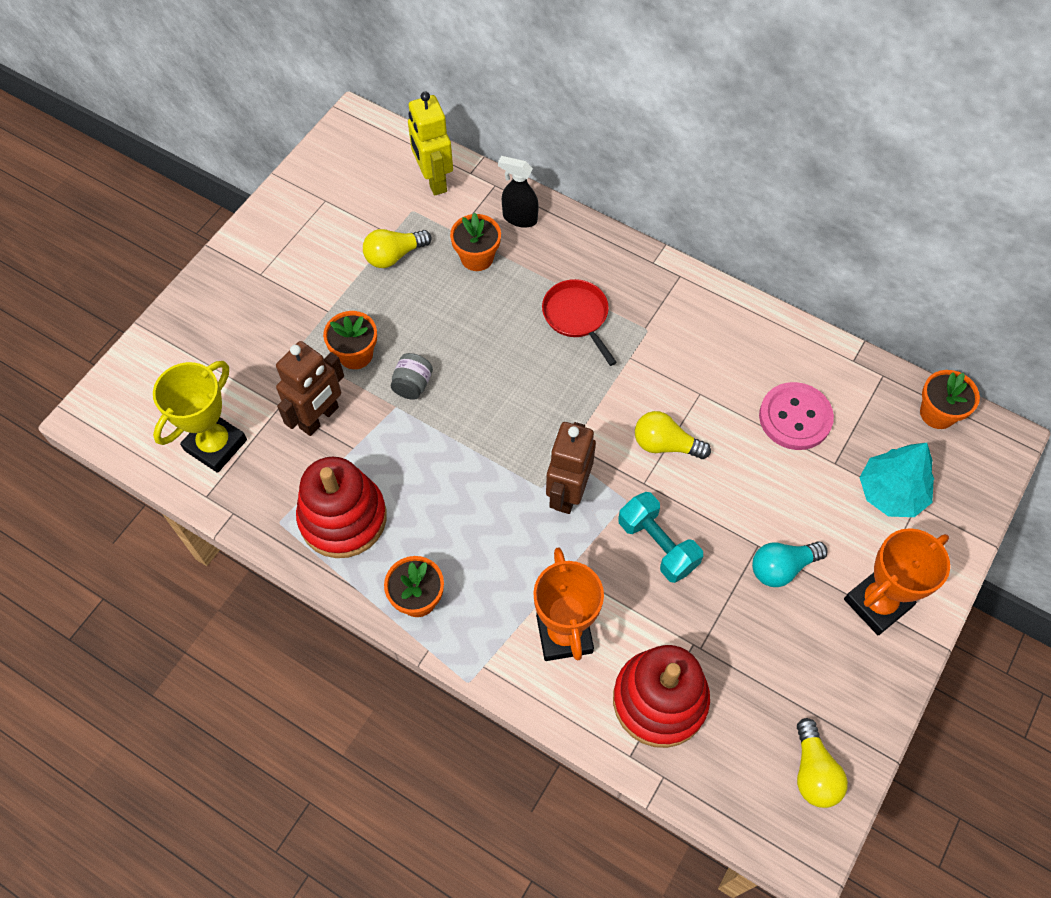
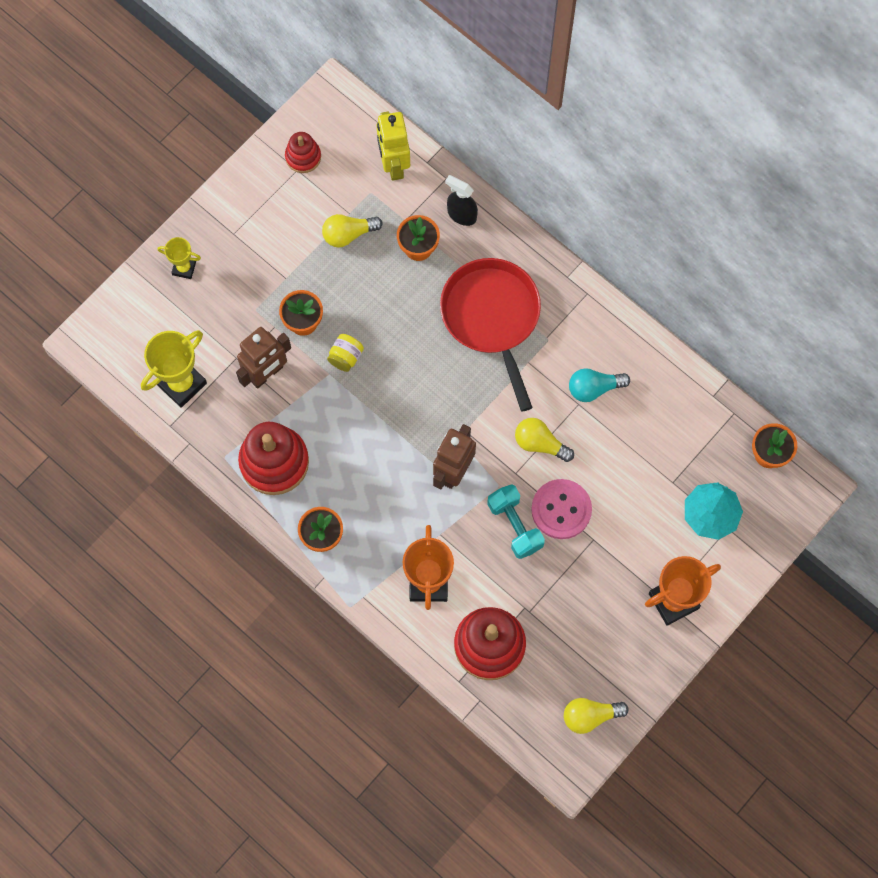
camera: 10 degrees right, 10 degrees up
(205, 318) = (184, 268): none -> yellow trophy
(330, 187) = (303, 157): none -> red stacking toy
(412, 385) = (346, 357): grey jar -> yellow jar
(577, 316) = (492, 317): red pan -> red pan, size x1.79
(782, 567) = (607, 560): turquoise light bulb -> turquoise light bulb (594, 388)
(795, 417) = (651, 438): pink button -> pink button (561, 510)
(813, 772) = (590, 716): yellow light bulb -> yellow light bulb turned 75 degrees clockwise

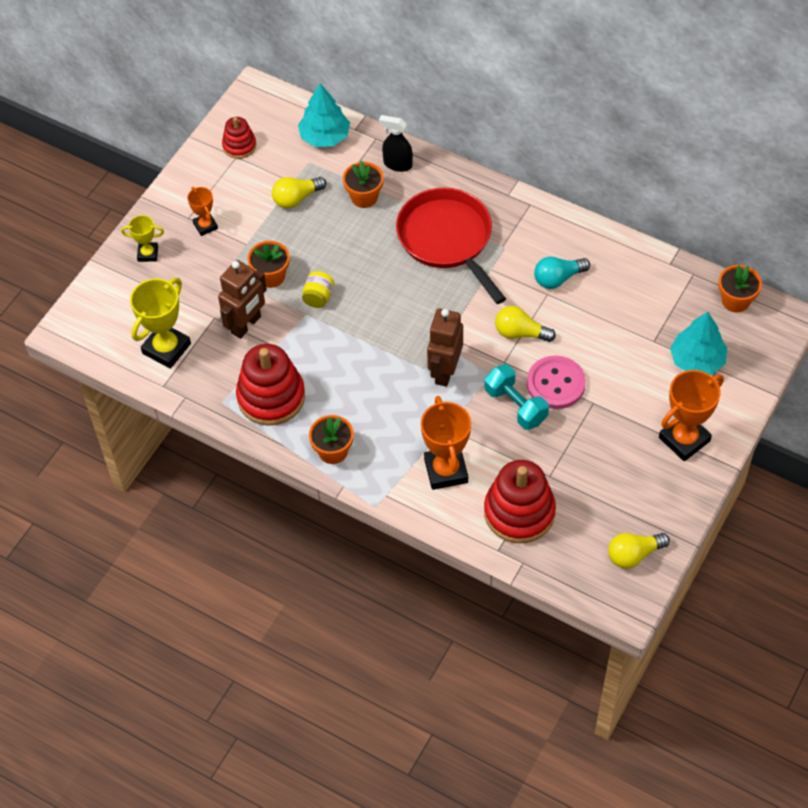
camera: 10 degrees left, 15 degrees down
(249, 247) = (205, 226): none -> orange trophy
(394, 165) = (325, 136): yellow robot -> turquoise tree

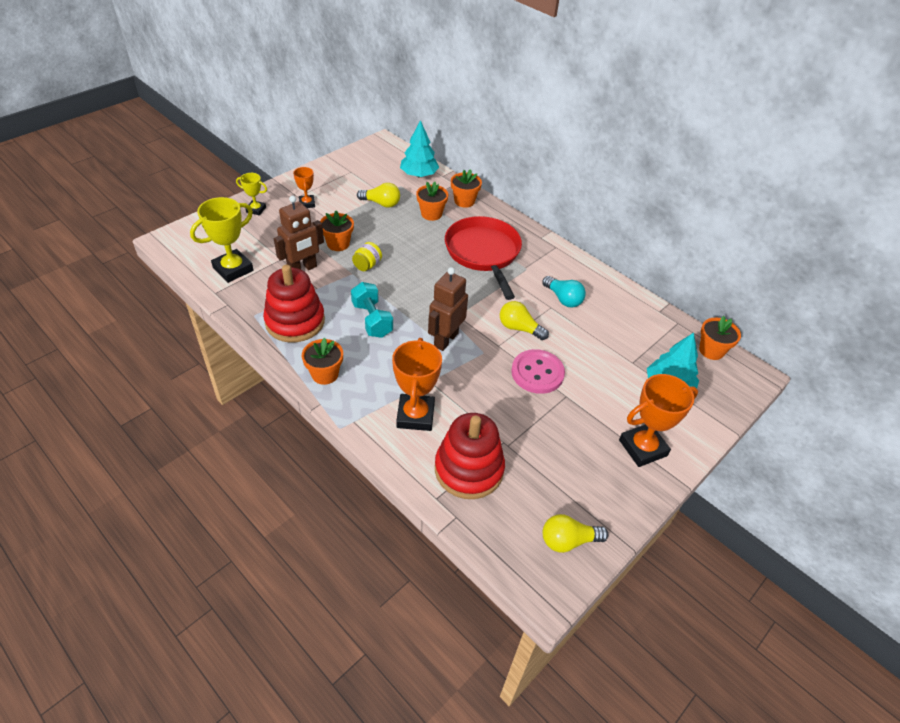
camera: 10 degrees right, 10 degrees down
(239, 145) = (356, 166): red stacking toy -> none
(296, 198) = (381, 203): yellow light bulb -> yellow light bulb turned 150 degrees counterclockwise
(397, 164) = (464, 201): black spray bottle -> orange flower pot
(515, 405) = (496, 380): turquoise dumbbell -> turquoise dumbbell (372, 320)
(558, 278) = (563, 299): turquoise light bulb -> turquoise light bulb turned 120 degrees counterclockwise

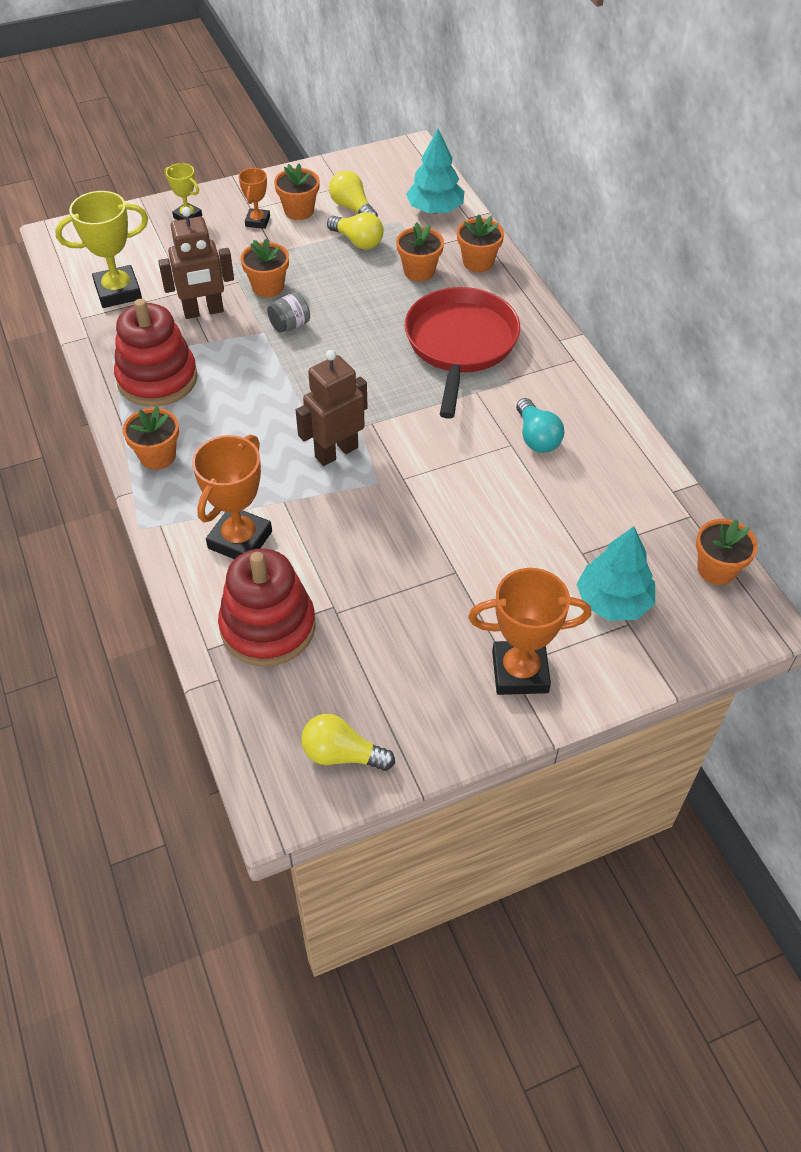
camera: 25 degrees right, 5 degrees up
(331, 192) = (299, 211): none -> orange flower pot
(367, 265) = (290, 325): yellow jar -> grey jar
(372, 320) = (255, 401): turquoise dumbbell -> none
(519, 328) = (447, 463): yellow light bulb -> yellow light bulb (352, 208)
(537, 373) = (434, 530): pink button -> none

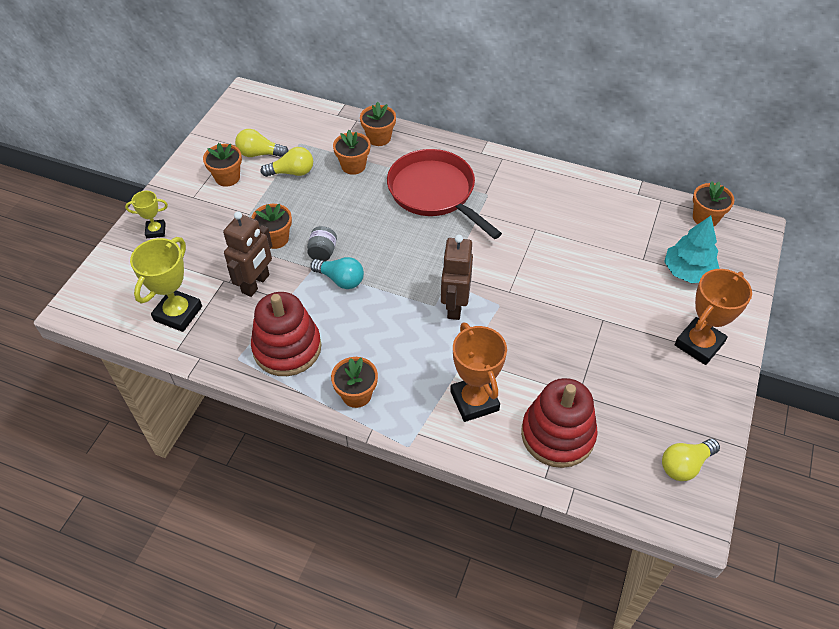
camera: 45 degrees left, 0 degrees up
(257, 221) = (209, 202): orange trophy -> none
(435, 209) = (311, 122): turquoise tree -> none
(536, 437) = (542, 215): turquoise light bulb -> turquoise light bulb (340, 279)

